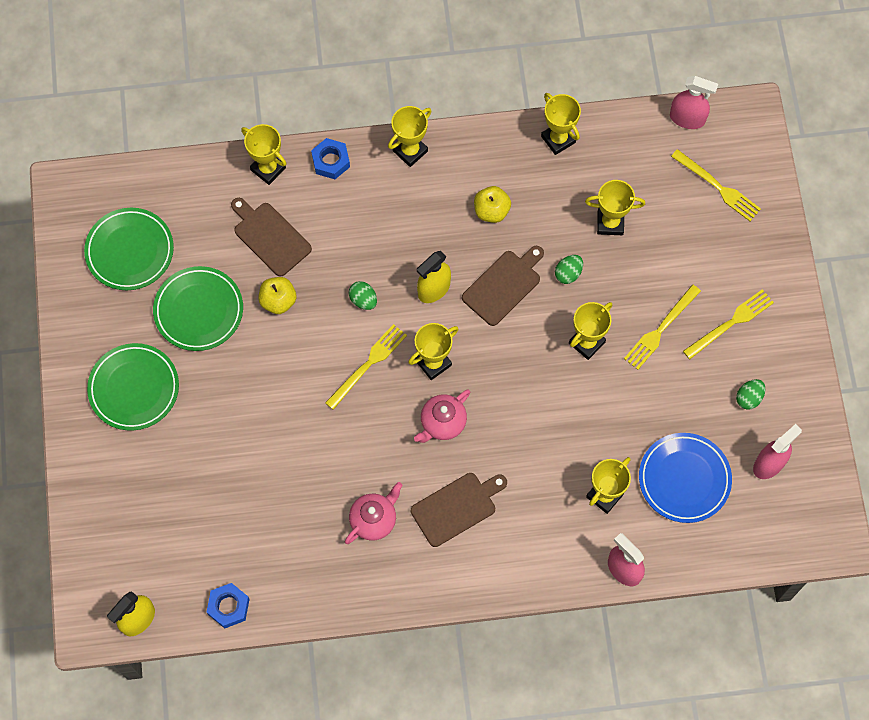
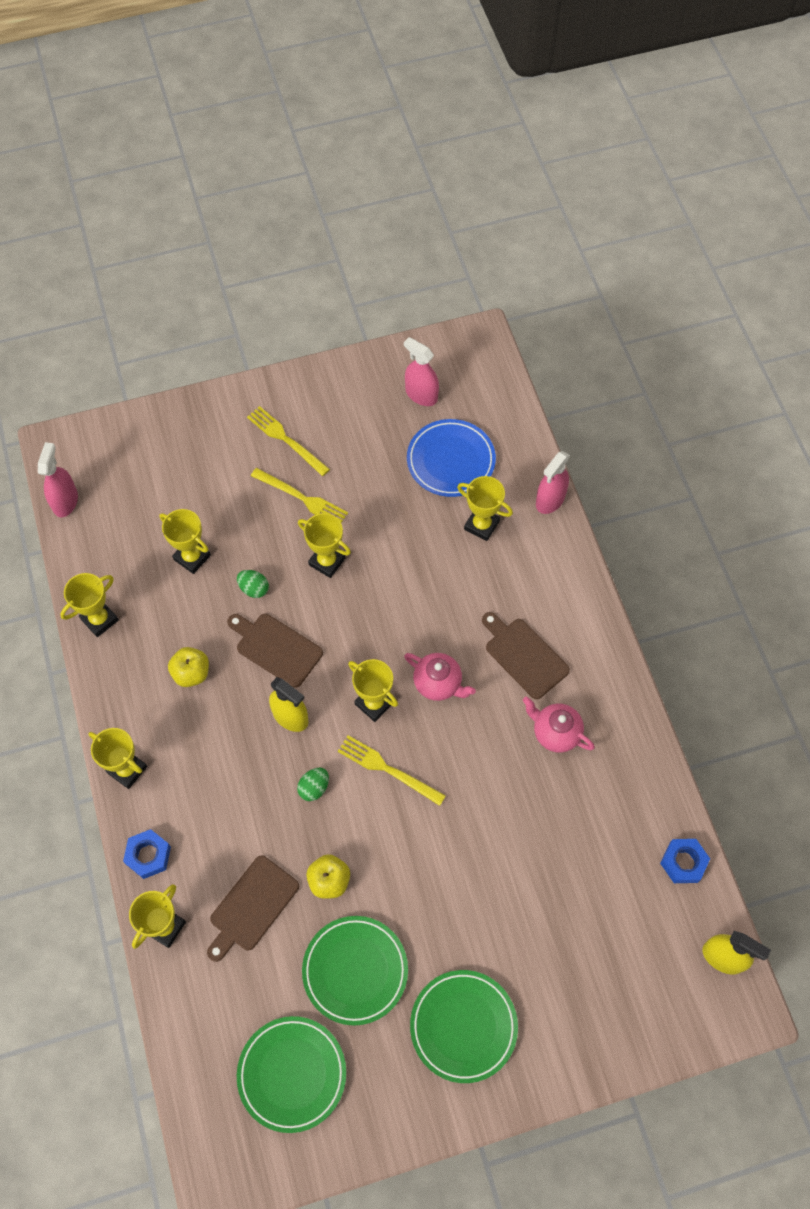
camera: 100 degrees left, 5 degrees down
(610, 223) = (192, 557): yellow trophy -> yellow trophy turned 45 degrees counterclockwise
(717, 187) = (140, 466): yellow fork -> none
(749, 398) = (359, 417): green egg -> none

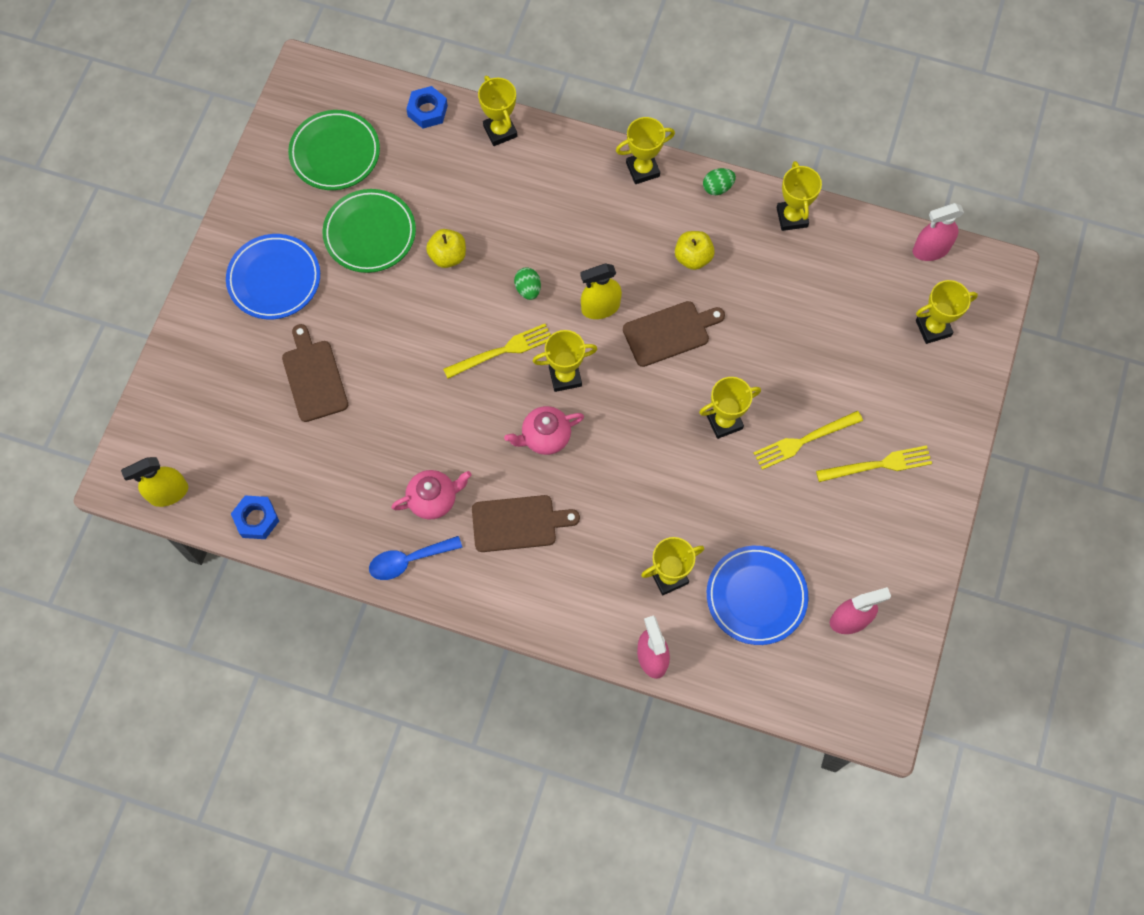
camera: 125 degrees right, 5 degrees up
(65, 501) = (930, 250): pink spray bottle -> pink spray bottle turned 120 degrees clockwise
(148, 855) = (562, 148): blue nut -> blue nut (427, 111)
(192, 557) = (804, 317): yellow trophy -> yellow trophy (933, 328)
(252, 906) = (470, 194): brown cutting board -> brown cutting board (314, 377)
(254, 589) = (738, 348): green egg -> green egg (717, 187)
(463, 1026) = (274, 279): green plate -> blue plate
(617, 716) = (409, 560): none -> blue spoon

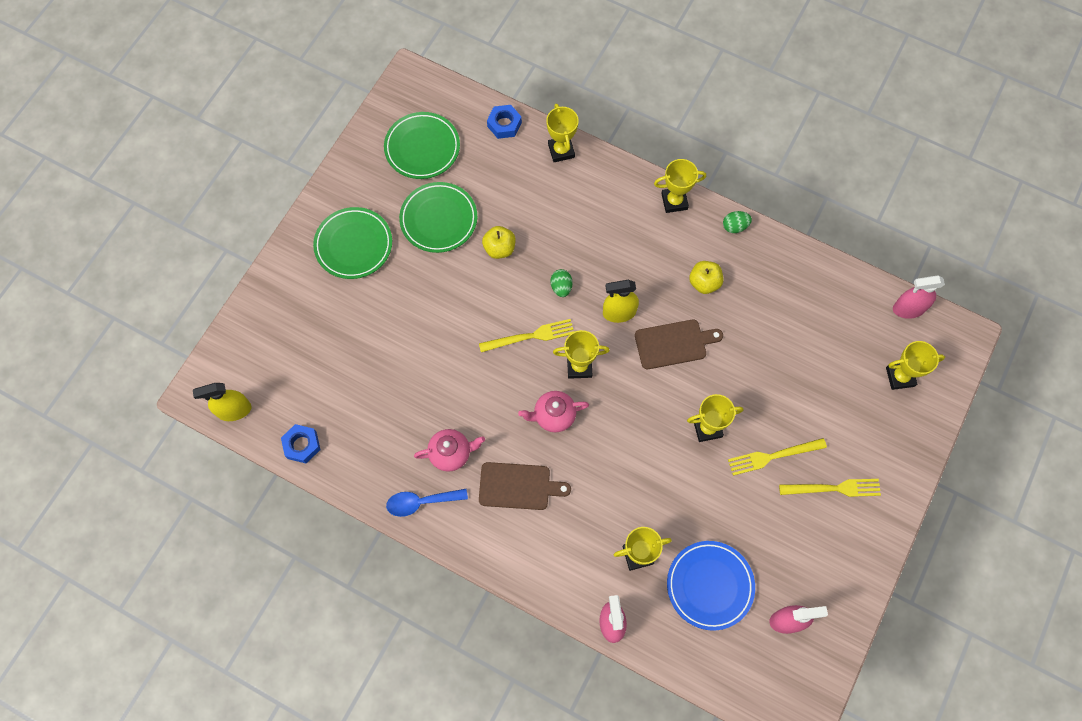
camera: 10 degrees right, 0 degrees up
(274, 279) = (354, 245): blue plate -> green plate
(314, 377) = (371, 333): brown cutting board -> none
(792, 217) = (794, 262): yellow trophy -> none

